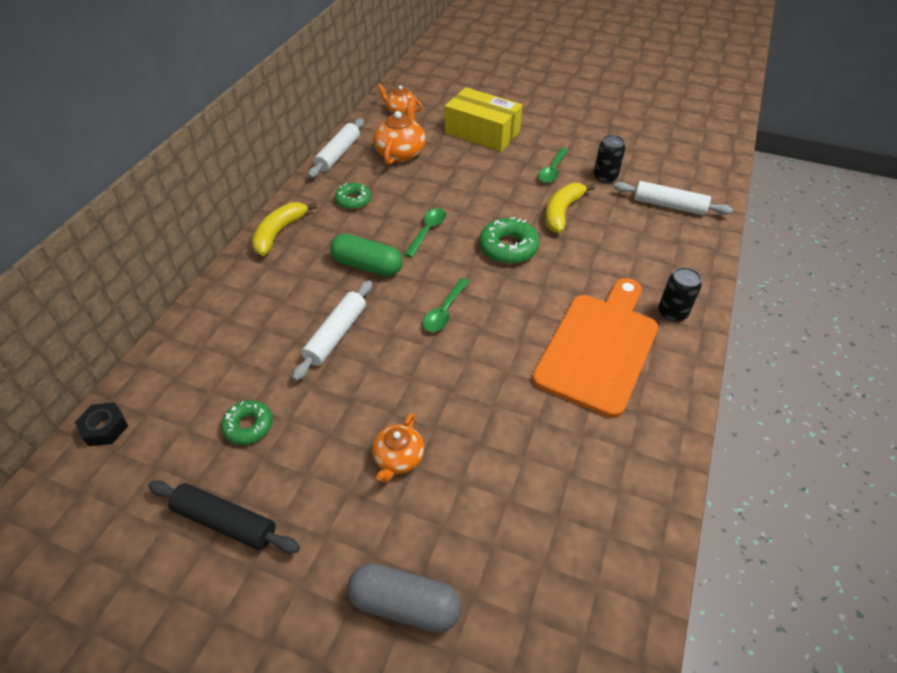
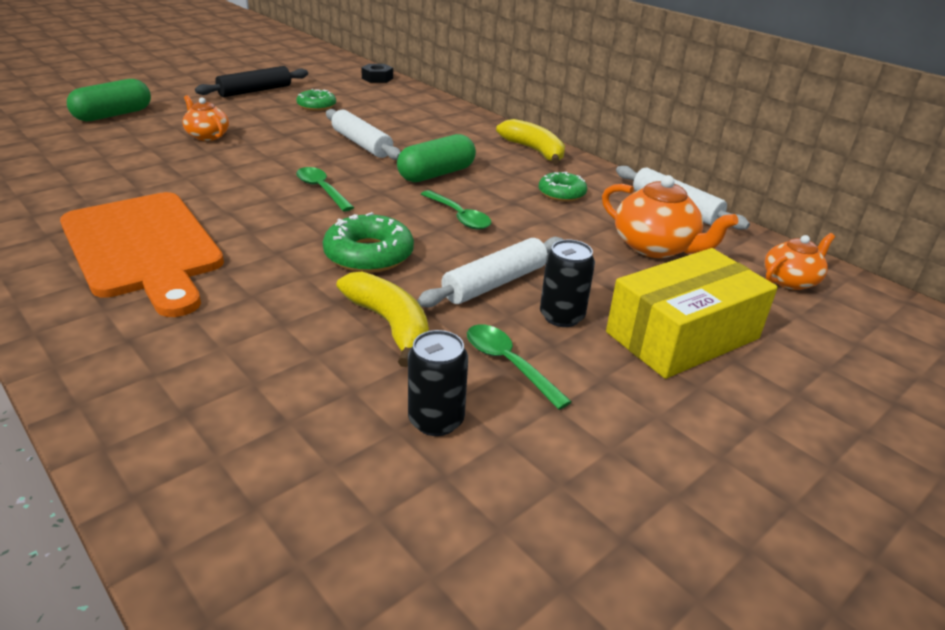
camera: 115 degrees right, 15 degrees down
(405, 604) = (113, 115): grey capsule -> green capsule
(669, 205) = (272, 461): white rolling pin -> white rolling pin (495, 283)
(672, 313) = (92, 322): black can -> black can (561, 316)

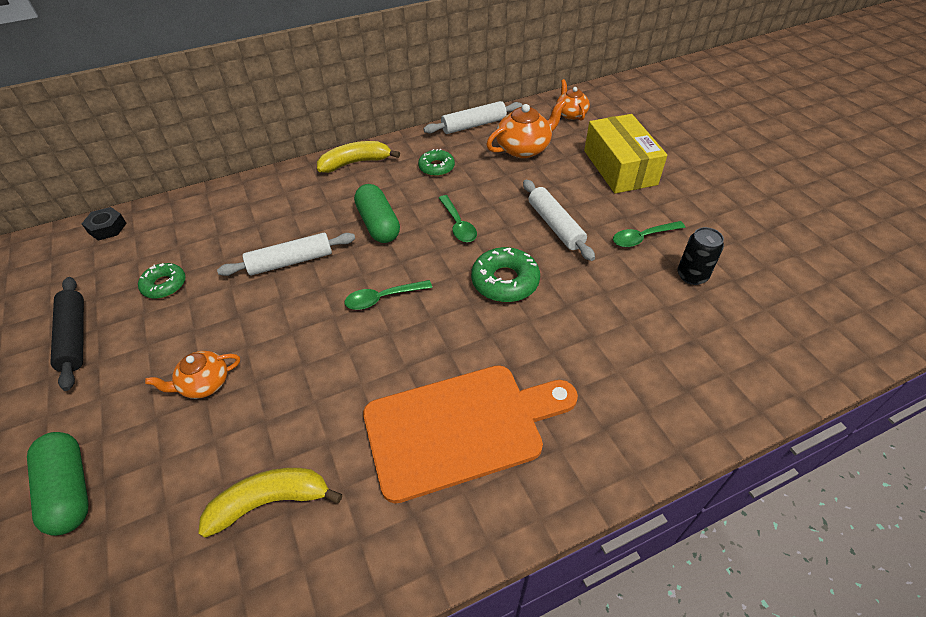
camera: 70 degrees left, 15 degrees up
(390, 324) = (598, 282): yellow banana -> yellow banana (270, 501)
(459, 217) = (458, 225): green spoon -> green spoon turned 90 degrees clockwise
(561, 316) = (597, 206): black can -> none

